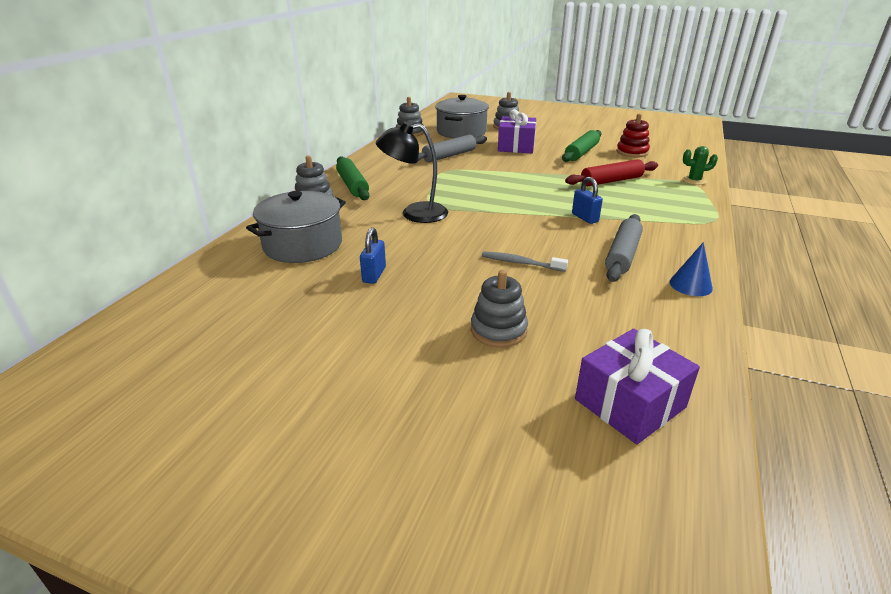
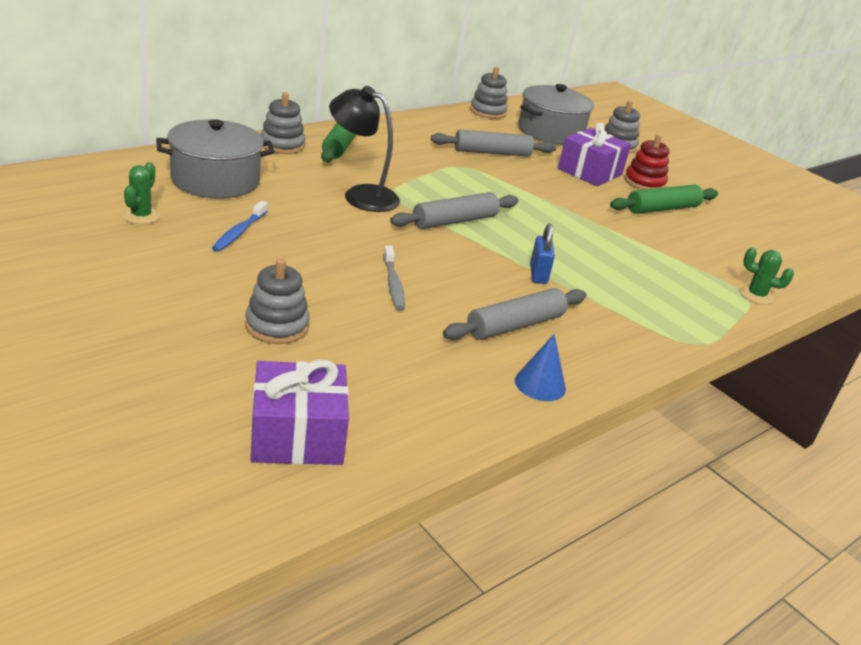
camera: 25 degrees right, 0 degrees up
(285, 296) = (141, 216): none -> green cactus
(374, 275) = (239, 232): blue padlock -> blue toothbrush
(493, 206) = (455, 221): none -> grey rolling pin
(521, 263) = (393, 284): grey toothbrush -> grey toothbrush turned 150 degrees counterclockwise
(611, 181) = (642, 252): red rolling pin -> none
(632, 152) = (732, 233): red stacking toy -> red stacking toy (644, 183)

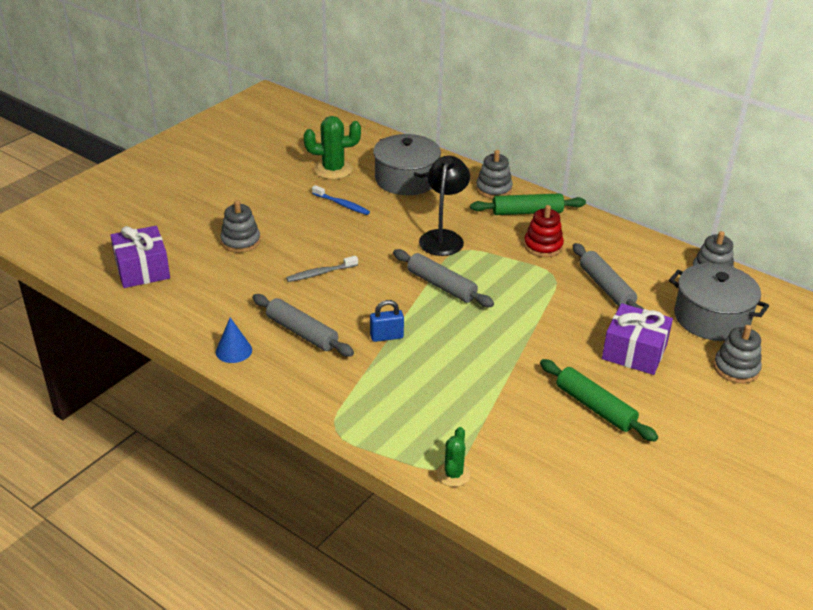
camera: 80 degrees right, 5 degrees up
(141, 216) = (333, 169): green cactus -> green cactus, size x1.65
(239, 232) = (342, 204): blue toothbrush -> blue toothbrush turned 150 degrees counterclockwise
(644, 183) = (650, 392): red stacking toy -> red stacking toy (543, 246)

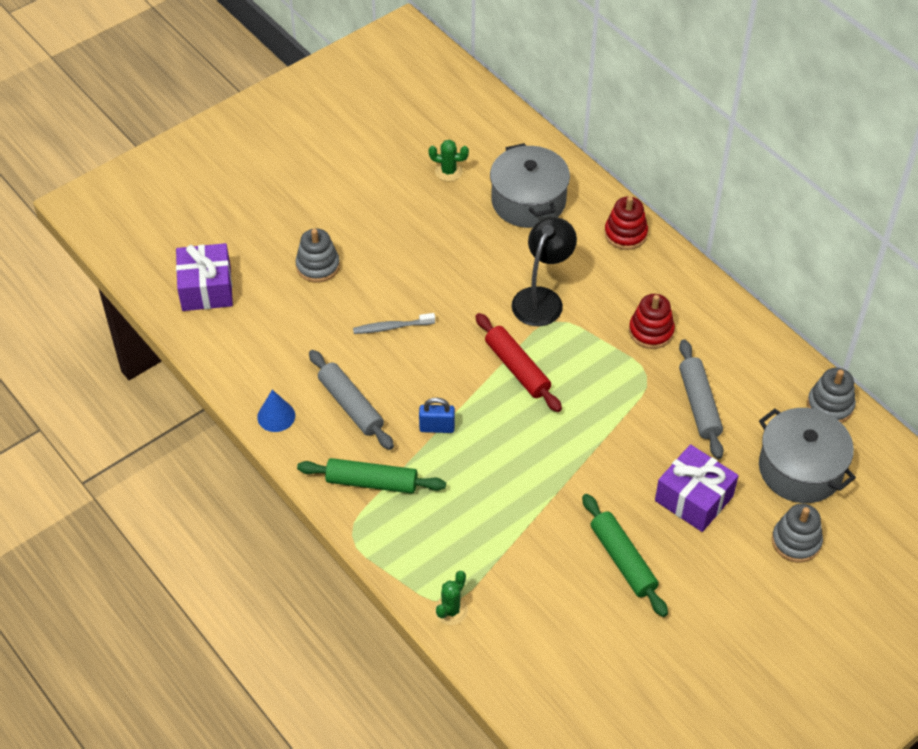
camera: 15 degrees right, 15 degrees up
(333, 169) = (448, 171): green cactus -> green cactus, size x0.60
(342, 204) = (443, 228): blue toothbrush -> none
(441, 286) = (517, 368): grey rolling pin -> red rolling pin
(493, 189) = (625, 234): grey stacking toy -> red stacking toy
(527, 212) = (652, 276): green rolling pin -> green rolling pin (372, 482)

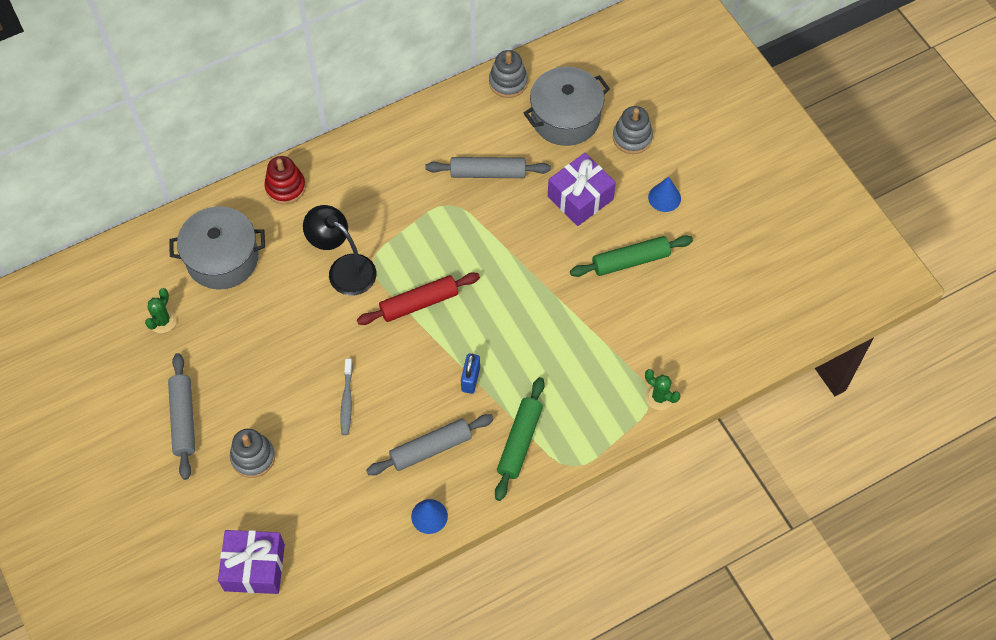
camera: 80 degrees left, 10 degrees up
(348, 208) = (183, 419): none -> grey rolling pin
(651, 331) = (402, 191): red stacking toy -> none
(721, 586) = (664, 197): none -> blue cone

